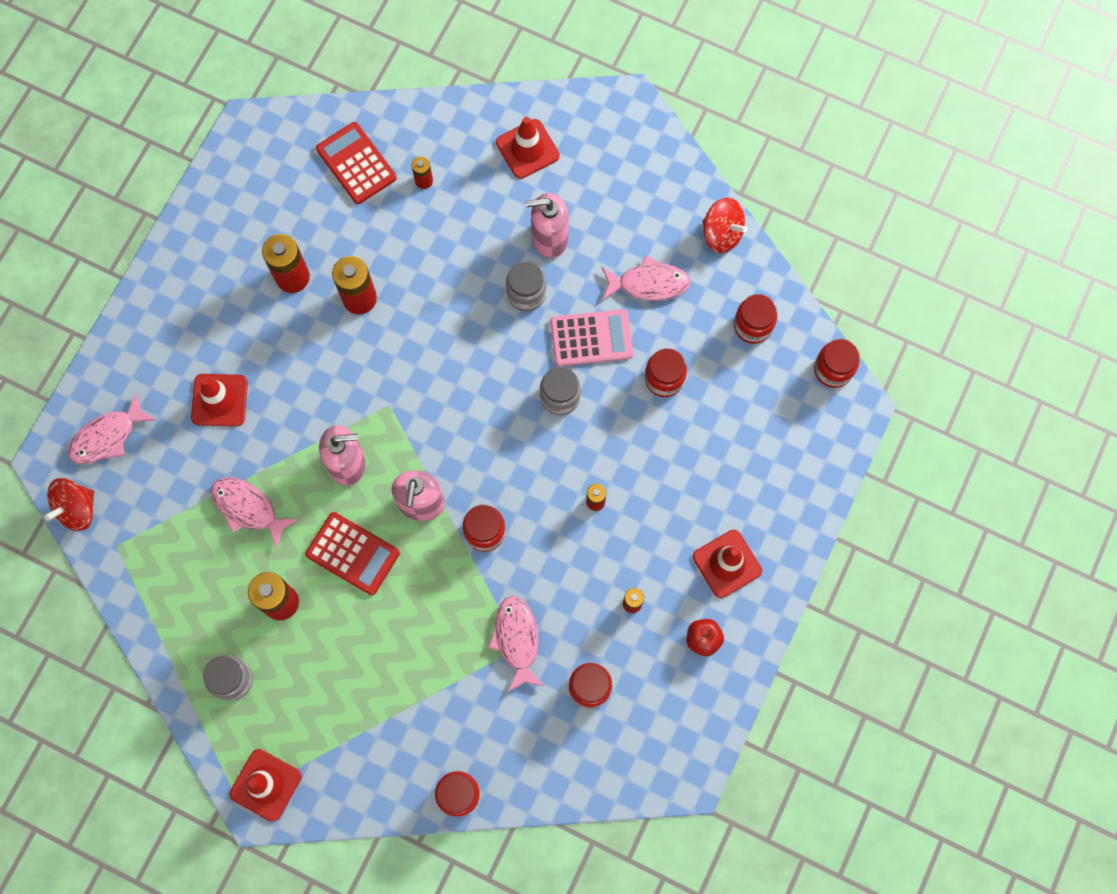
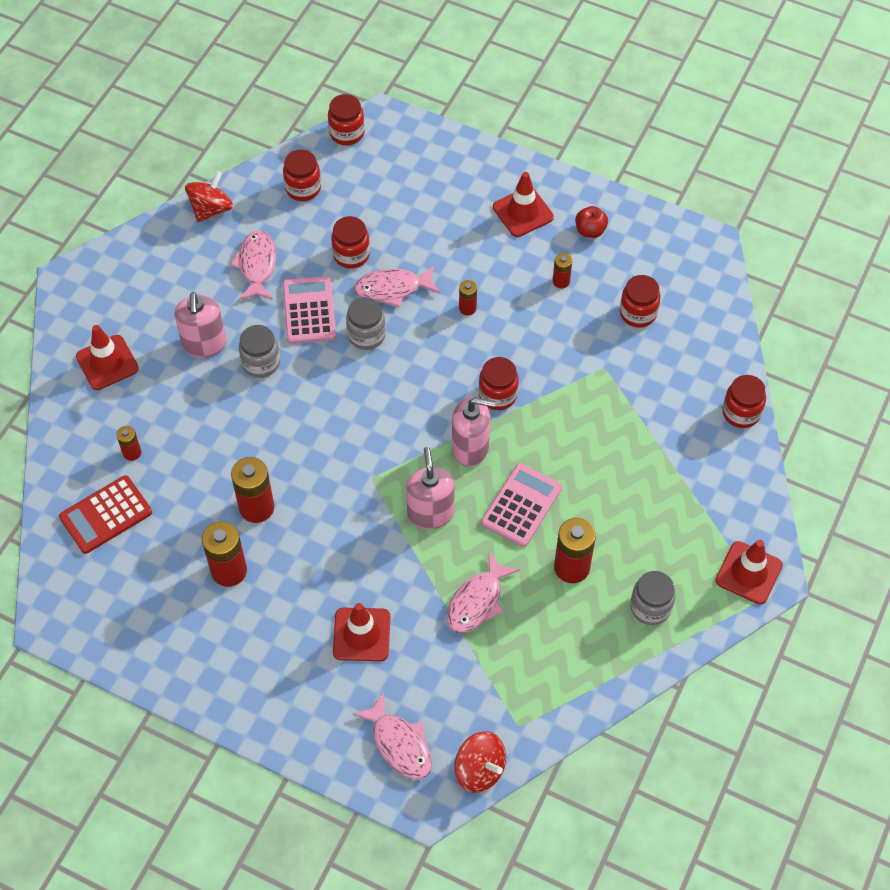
camera: 90 degrees left, 15 degrees down
(353, 553) = (521, 505): red calculator -> pink calculator
(517, 639) = (598, 369): pink fish -> pink fish (392, 289)

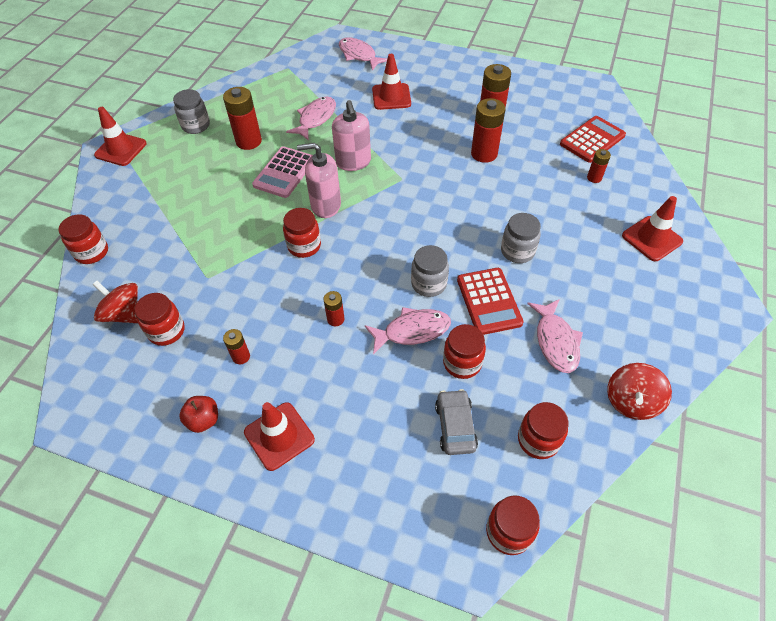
camera: 175 degrees right, 5 degrees down
(204, 344) = (574, 262): pink soap dispenser -> none
(309, 310) = (489, 301): pink calculator -> red calculator
(370, 205) = (455, 426): none -> grey car
(479, 769) = (310, 50): red spinning top -> red spinning top (124, 314)

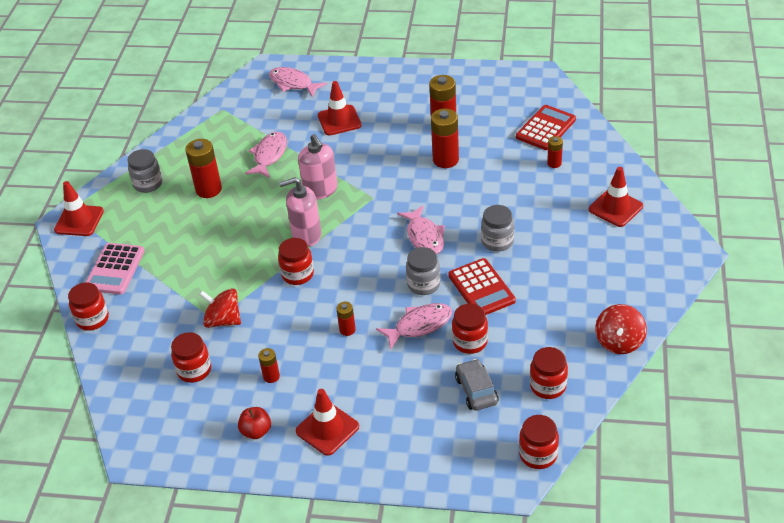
camera: 10 degrees left, 10 degrees down
(124, 314) = (147, 364): red spinning top -> red spinning top (223, 320)
(284, 172) = (255, 212): pink calculator -> pink calculator (115, 269)
(556, 341) = (547, 309): pink fish -> pink fish (424, 237)

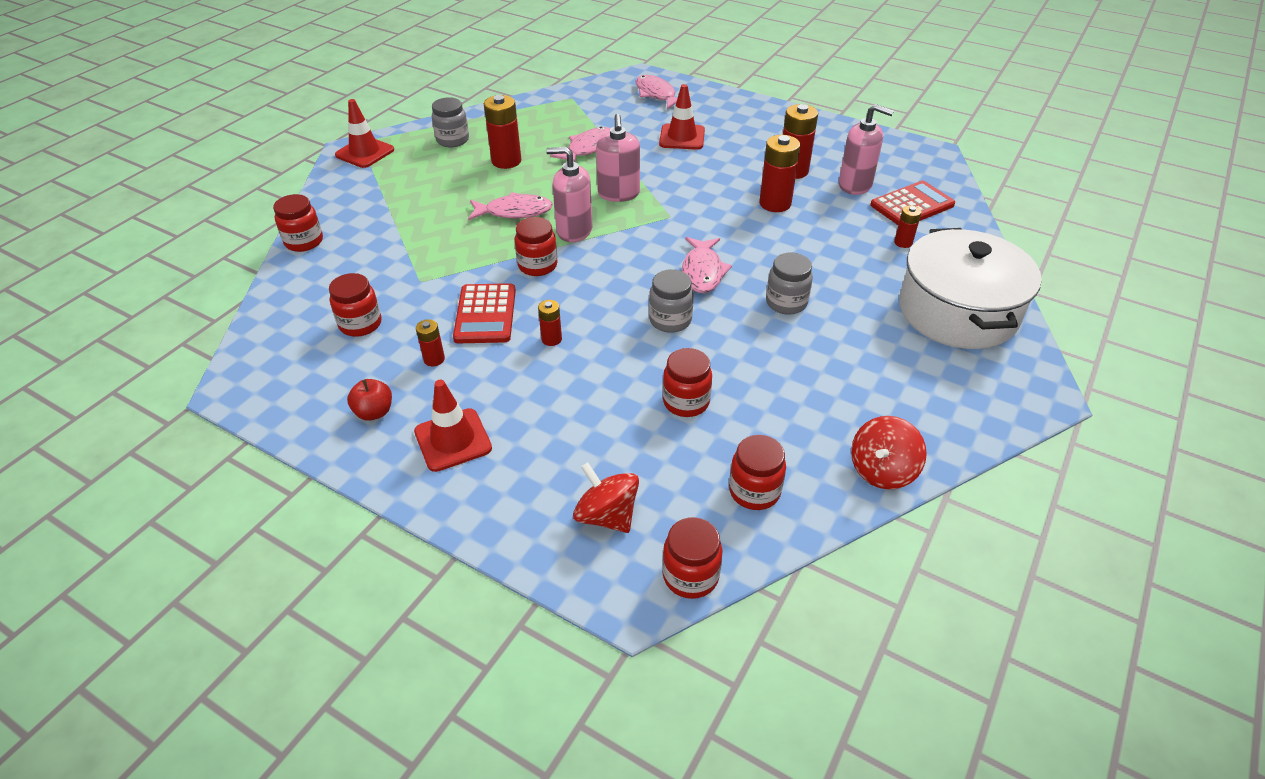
camera: 20 degrees right, 0 degrees up
(115, 269) = (362, 204): pink calculator -> none
(223, 320) = (428, 285): red spinning top -> red spinning top (607, 515)
(419, 325) = (637, 363): pink fish -> pink fish (514, 212)
(476, 390) = (659, 462): grey car -> none
(481, 288) = (736, 347): red calculator -> red calculator (485, 314)
(496, 123) = (855, 185): none -> pink soap dispenser
(615, 208) = (957, 311): red traffic cone -> white pot

